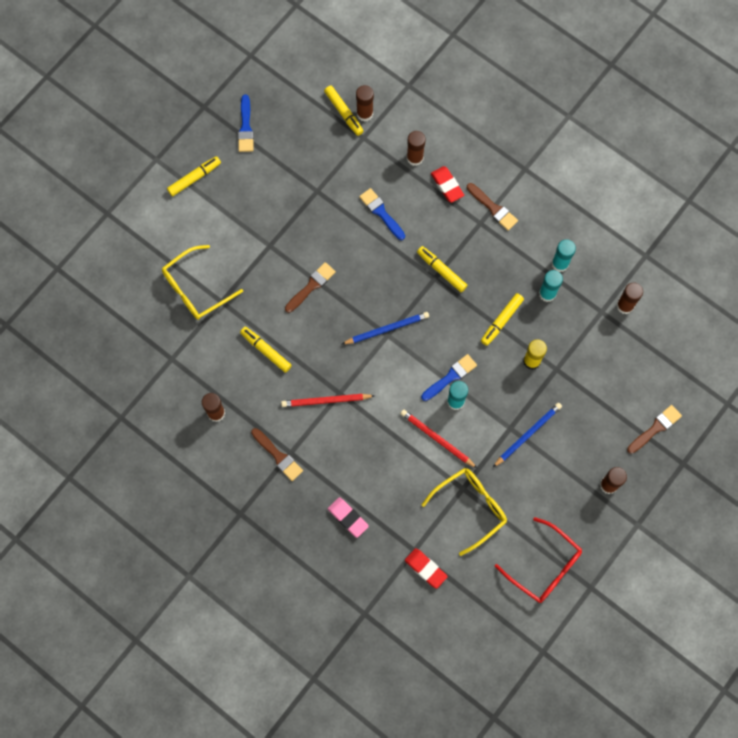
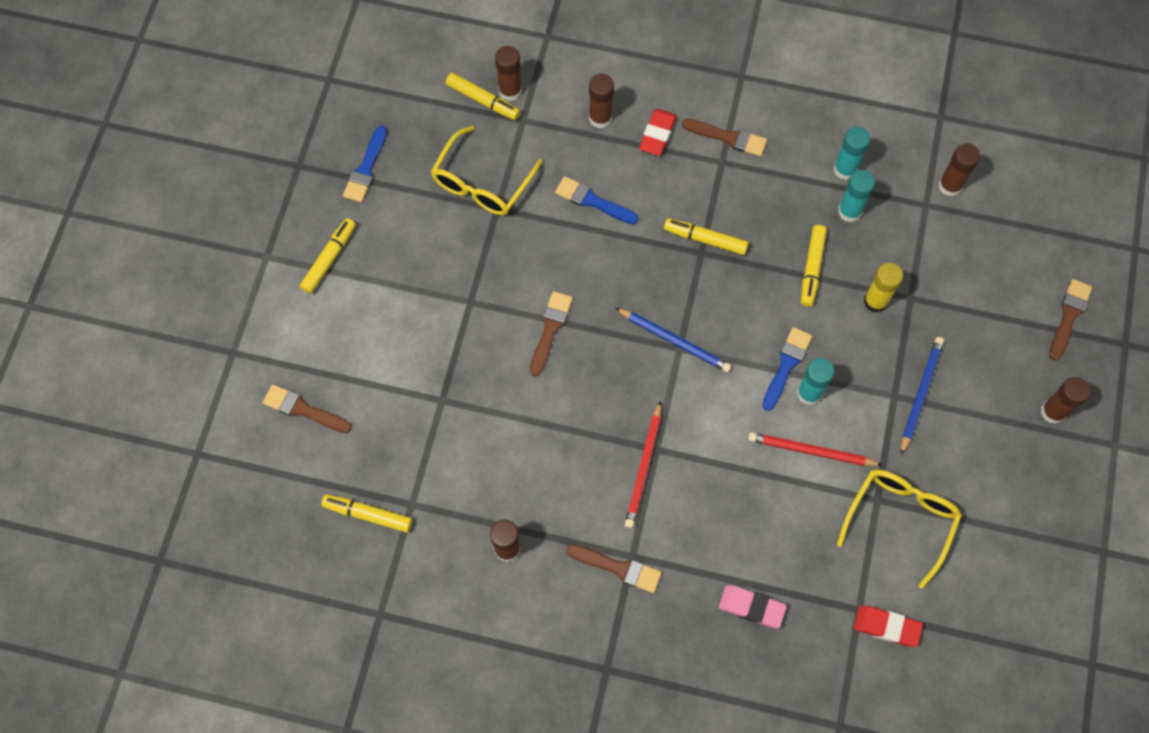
camera: 25 degrees left, 5 degrees down
(133, 269) = (303, 409): none -> brown brush
(196, 289) = (400, 398): yellow glasses -> yellow glasses (482, 183)
(245, 127) = (366, 168): blue brush -> blue brush turned 45 degrees clockwise
(266, 350) = (532, 437): yellow marker -> yellow marker (368, 515)
(326, 401) = (644, 467): red pencil -> red pencil turned 45 degrees counterclockwise
(387, 329) = (674, 341): blue pencil -> blue pencil turned 75 degrees clockwise
(447, 185) = (657, 134): red eraser -> red eraser turned 75 degrees clockwise
(544, 566) = (1033, 552): red glasses -> none

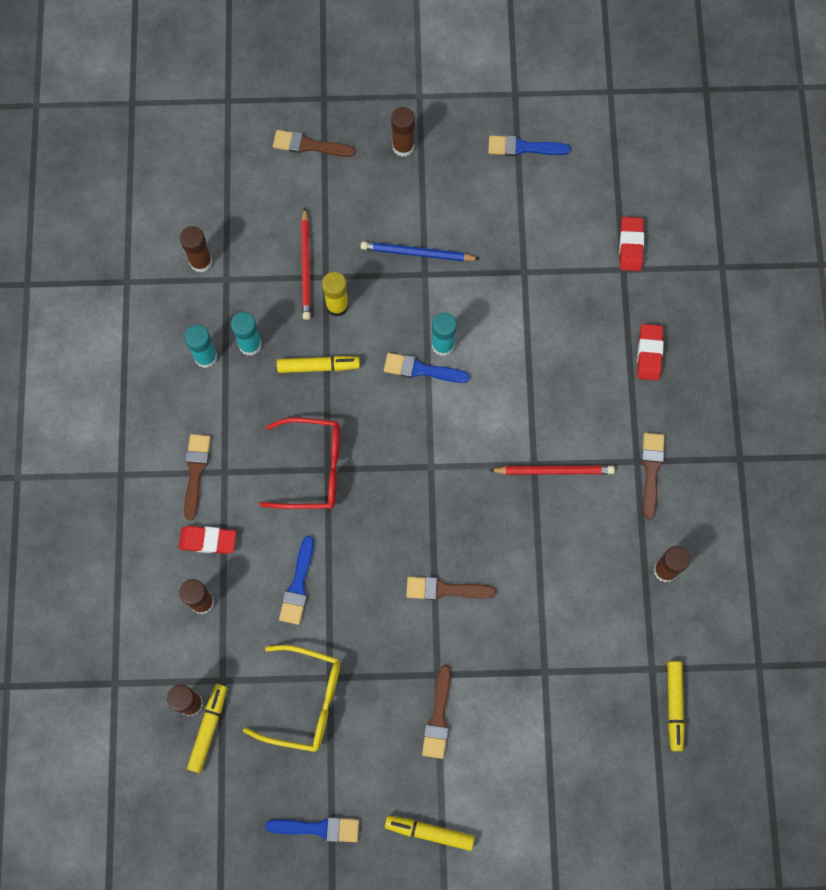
camera: 105 degrees left, 5 degrees up
(303, 409) = (593, 803): brown brush -> brown brush (438, 717)
(674, 341) = (425, 472): blue pencil -> none
(705, 239) = (313, 468): yellow marker -> red glasses
(751, 607) = (649, 353): pink eraser -> red eraser
(811, 451) = (497, 333): red pencil -> red pencil (306, 266)
(900, 519) = (536, 250): yellow glasses -> none
(1032, 542) = (523, 147): none -> blue brush

